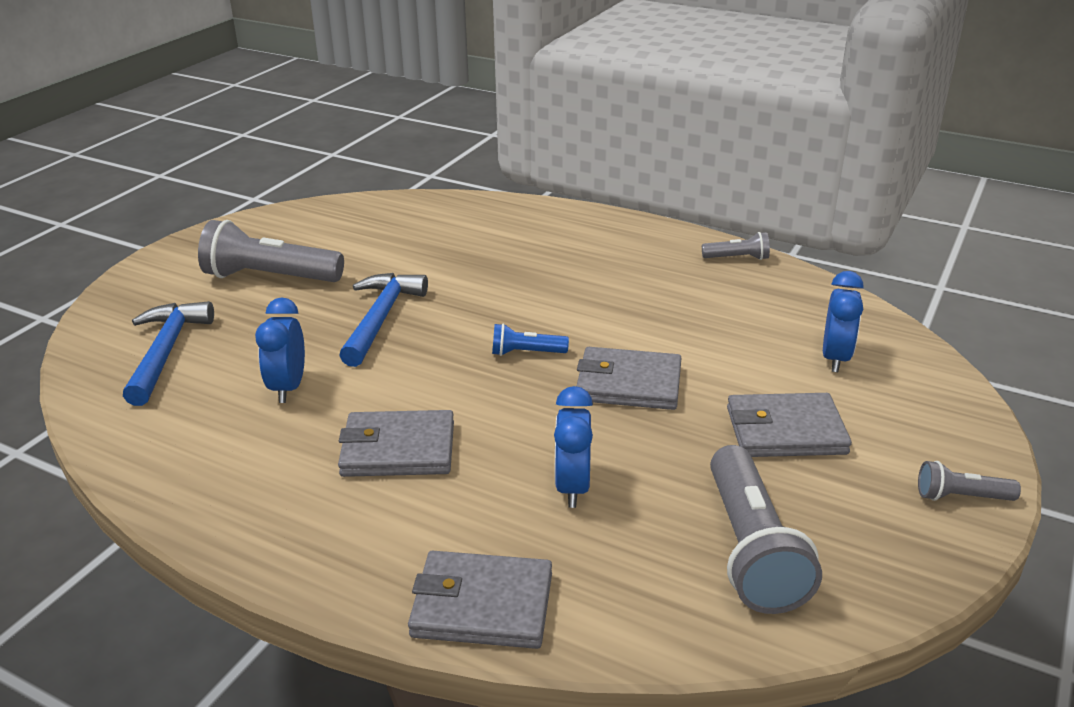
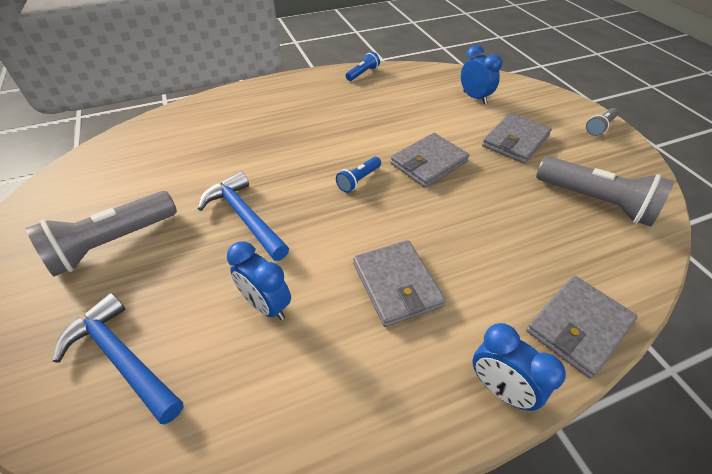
camera: 50 degrees left, 15 degrees up
(398, 449) = (396, 285): grey wallet -> grey wallet turned 60 degrees counterclockwise
(572, 487) = (500, 232): blue clock -> blue clock (500, 389)
(737, 258) = (363, 73): grey flashlight -> blue flashlight

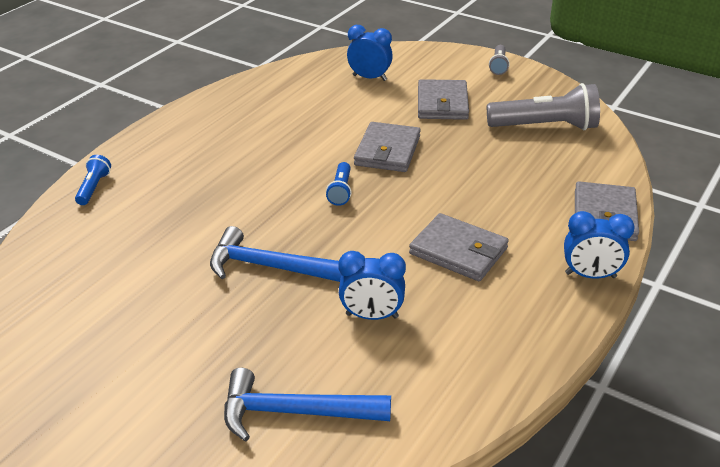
camera: 35 degrees left, 10 degrees down
(112, 243) = (160, 349): grey flashlight -> none
(363, 73) = (231, 93): blue flashlight -> blue flashlight (94, 187)

